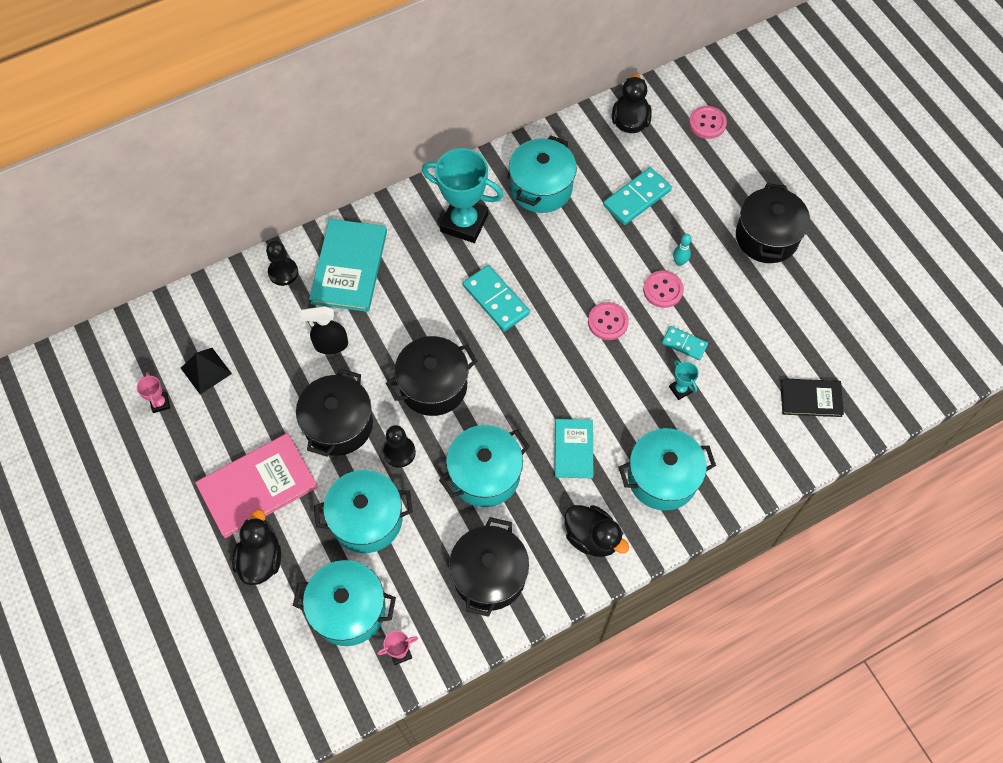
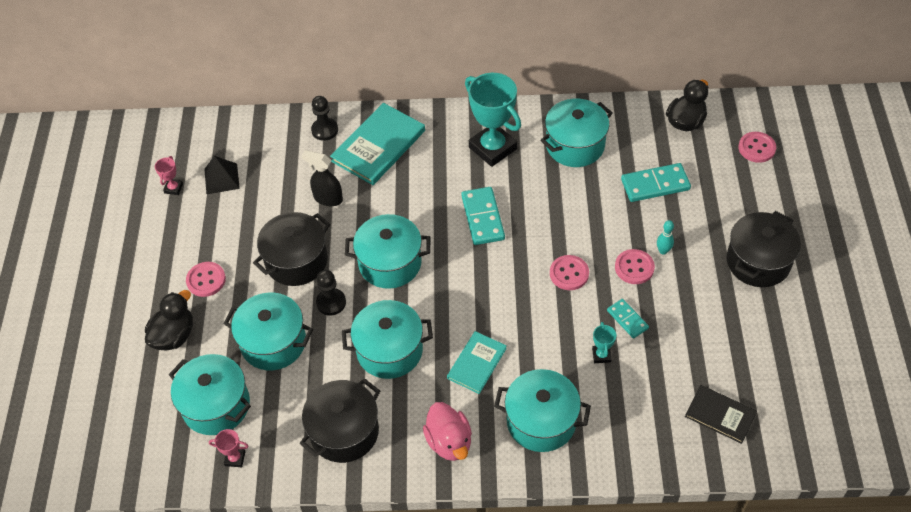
camera: 30 degrees right, 10 degrees down
(257, 486) = (206, 280): pink book -> pink button
(433, 386) = (390, 263): black pot -> turquoise pot
(592, 537) = (449, 442): black duck -> pink duck

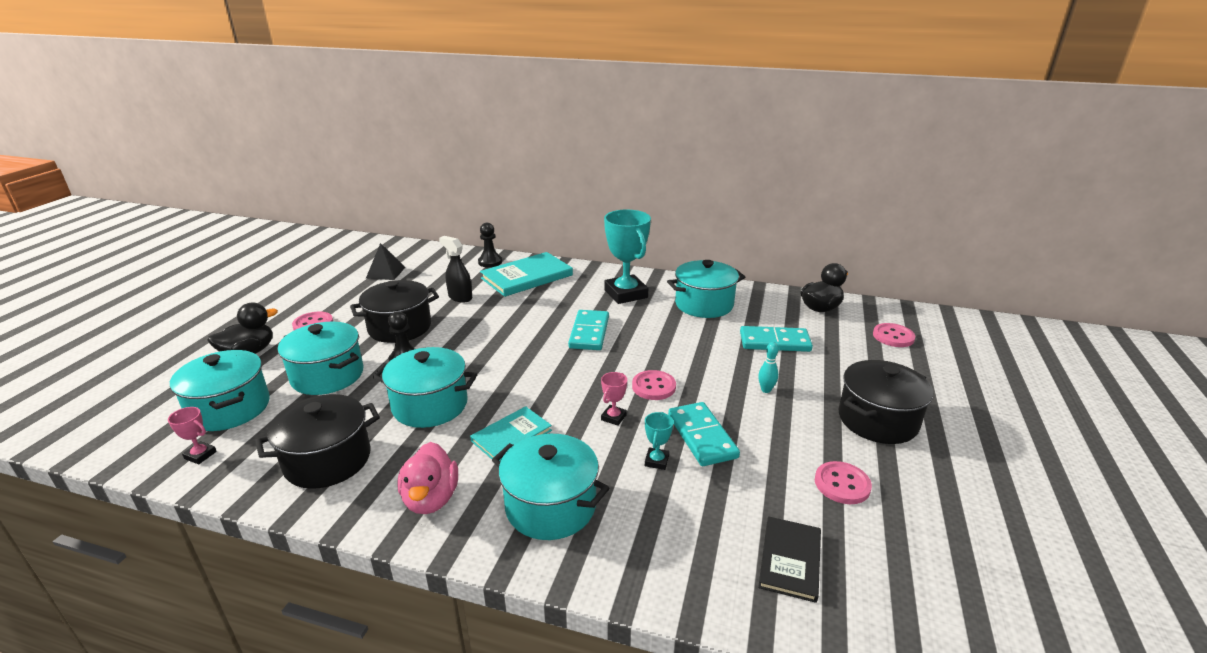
camera: 15 degrees right, 25 degrees down
(173, 188) = (344, 271): pink trophy -> pink trophy (613, 417)
(390, 263) = (481, 345): turquoise pot -> none
(627, 319) = (702, 436): turquoise domino -> turquoise domino, size x1.65
(634, 267) = (728, 396): pink button -> pink button (842, 484)
(720, 415) = (790, 560): black book -> black book turned 60 degrees clockwise

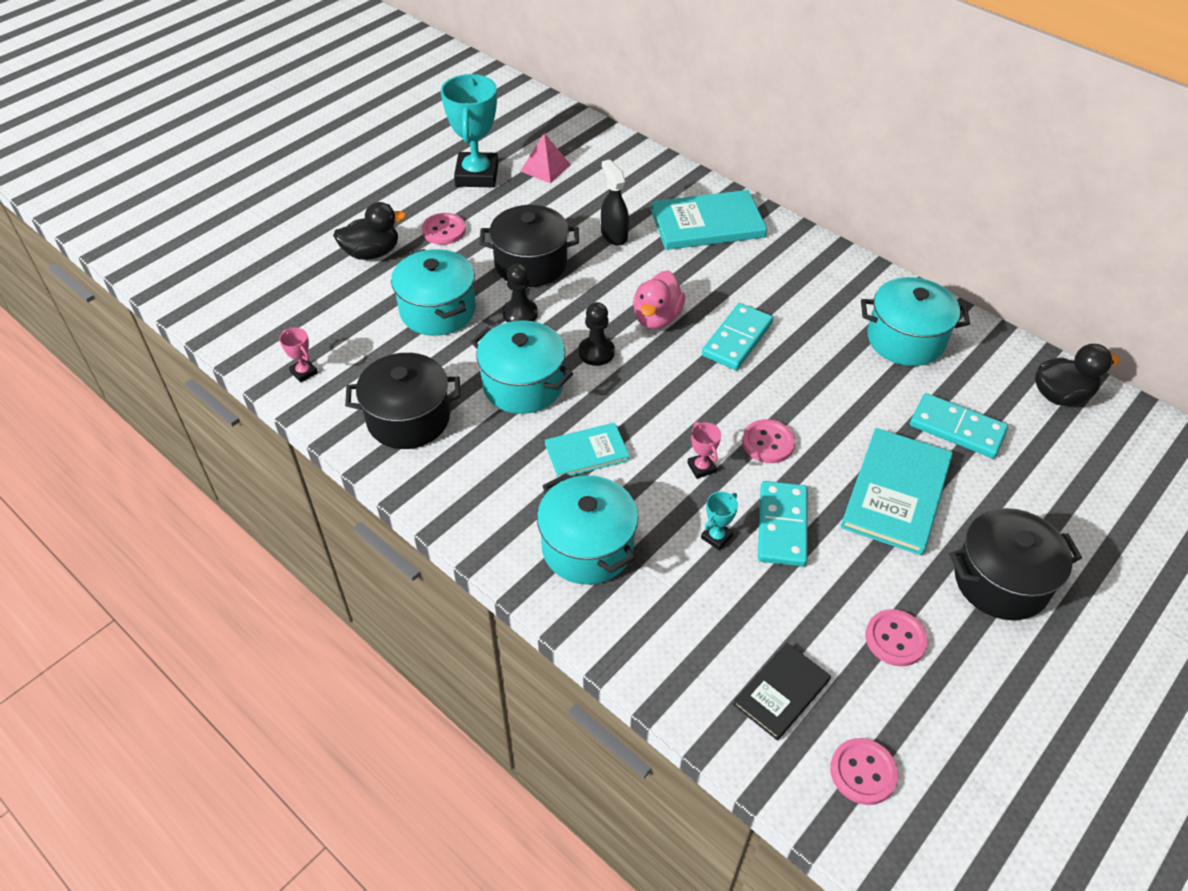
camera: 25 degrees right, 20 degrees up
(229, 408) = (339, 324): turquoise pot -> none
(386, 272) = (545, 167): black pyramid -> pink pyramid
(431, 499) = (484, 497): pink duck -> pink duck (657, 318)
(490, 262) = (674, 184): black pawn -> black pawn (596, 352)
(613, 417) = (701, 467): pink trophy -> pink trophy turned 75 degrees counterclockwise
(626, 294) = (815, 290): turquoise trophy -> turquoise trophy (477, 175)
(766, 390) = (896, 493): turquoise bowling pin -> turquoise book
(893, 336) = (1125, 473): pink button -> pink button (863, 772)

